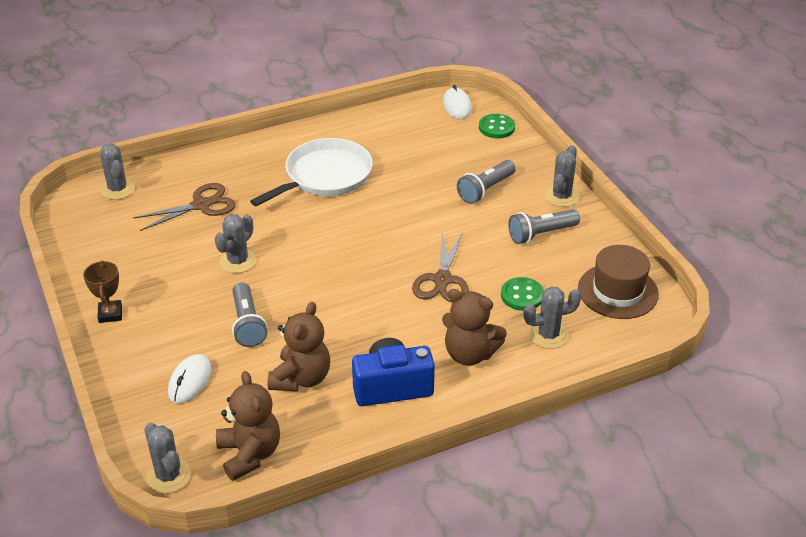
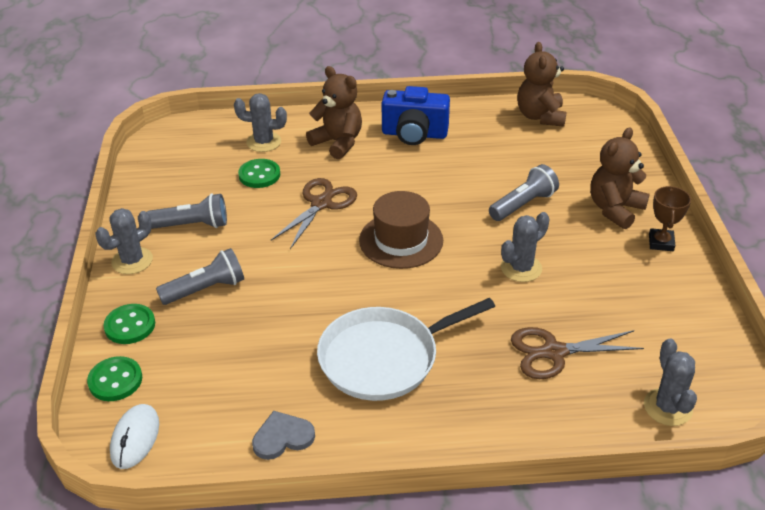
camera: 160 degrees left, 0 degrees up
(168, 476) = (604, 116): grey cactus -> none
(190, 381) = (583, 171): white mouse -> none
(247, 324) = (523, 204): grey flashlight -> grey flashlight turned 45 degrees clockwise
(301, 378) = (486, 154): brown teddy bear -> brown teddy bear (615, 209)
(368, 124) = (282, 437): none -> grey heart
(518, 157) = (130, 325): none -> green button
(618, 291) = (174, 161): brown hat -> brown hat (401, 240)

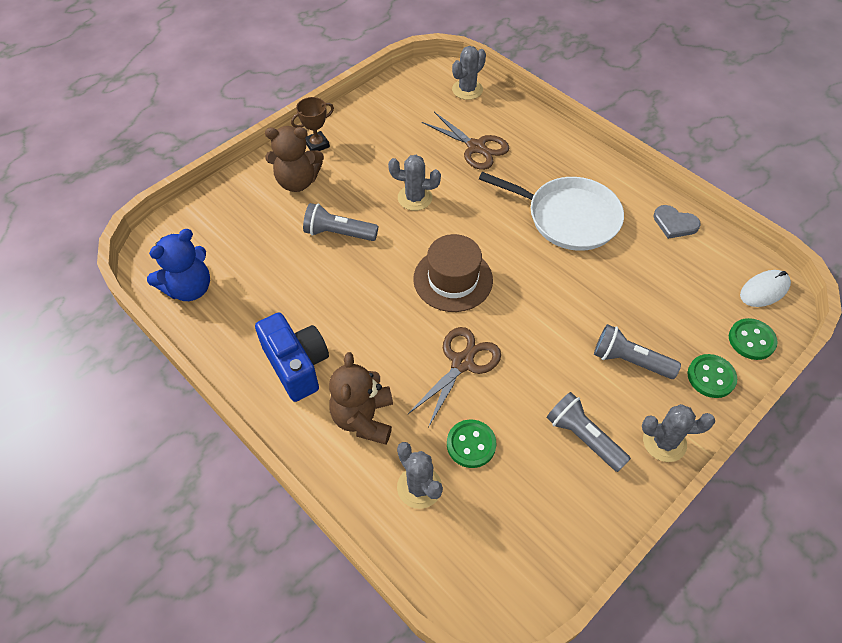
camera: 130 degrees left, 15 degrees up
(321, 204) = (462, 363): brown scissors -> brown scissors turned 135 degrees clockwise
(540, 116) = (189, 288): brown teddy bear -> blue teddy bear

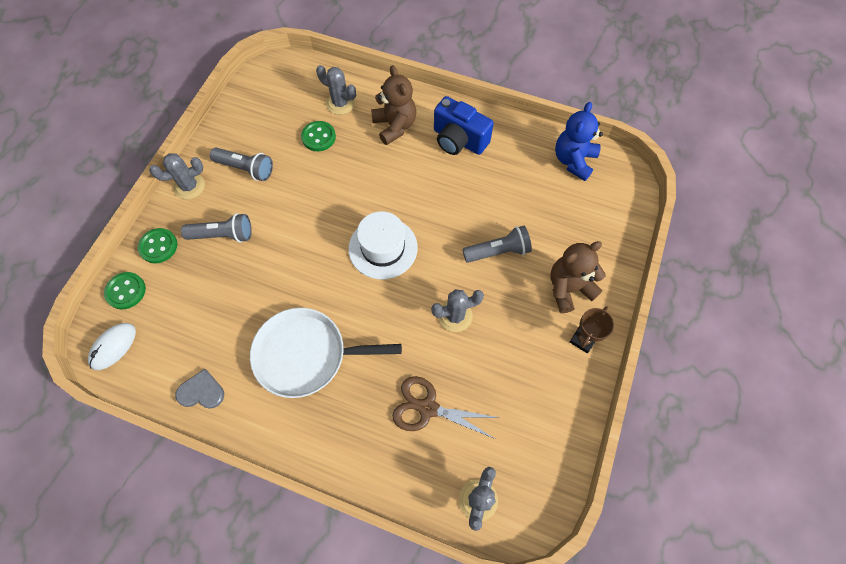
camera: 155 degrees right, 10 degrees up
(453, 279) = (383, 248): brown hat -> white hat
(462, 363) = (346, 185): brown scissors -> none

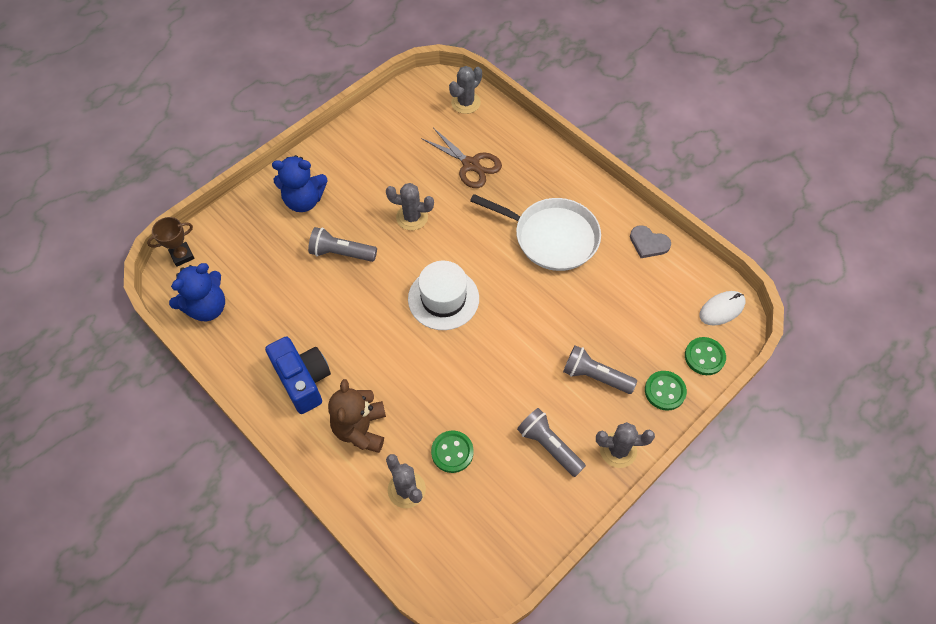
camera: 155 degrees left, 5 degrees down
(568, 288) = (304, 200): brown teddy bear -> blue teddy bear
(583, 339) = (322, 162): brown trophy -> brown trophy (182, 256)

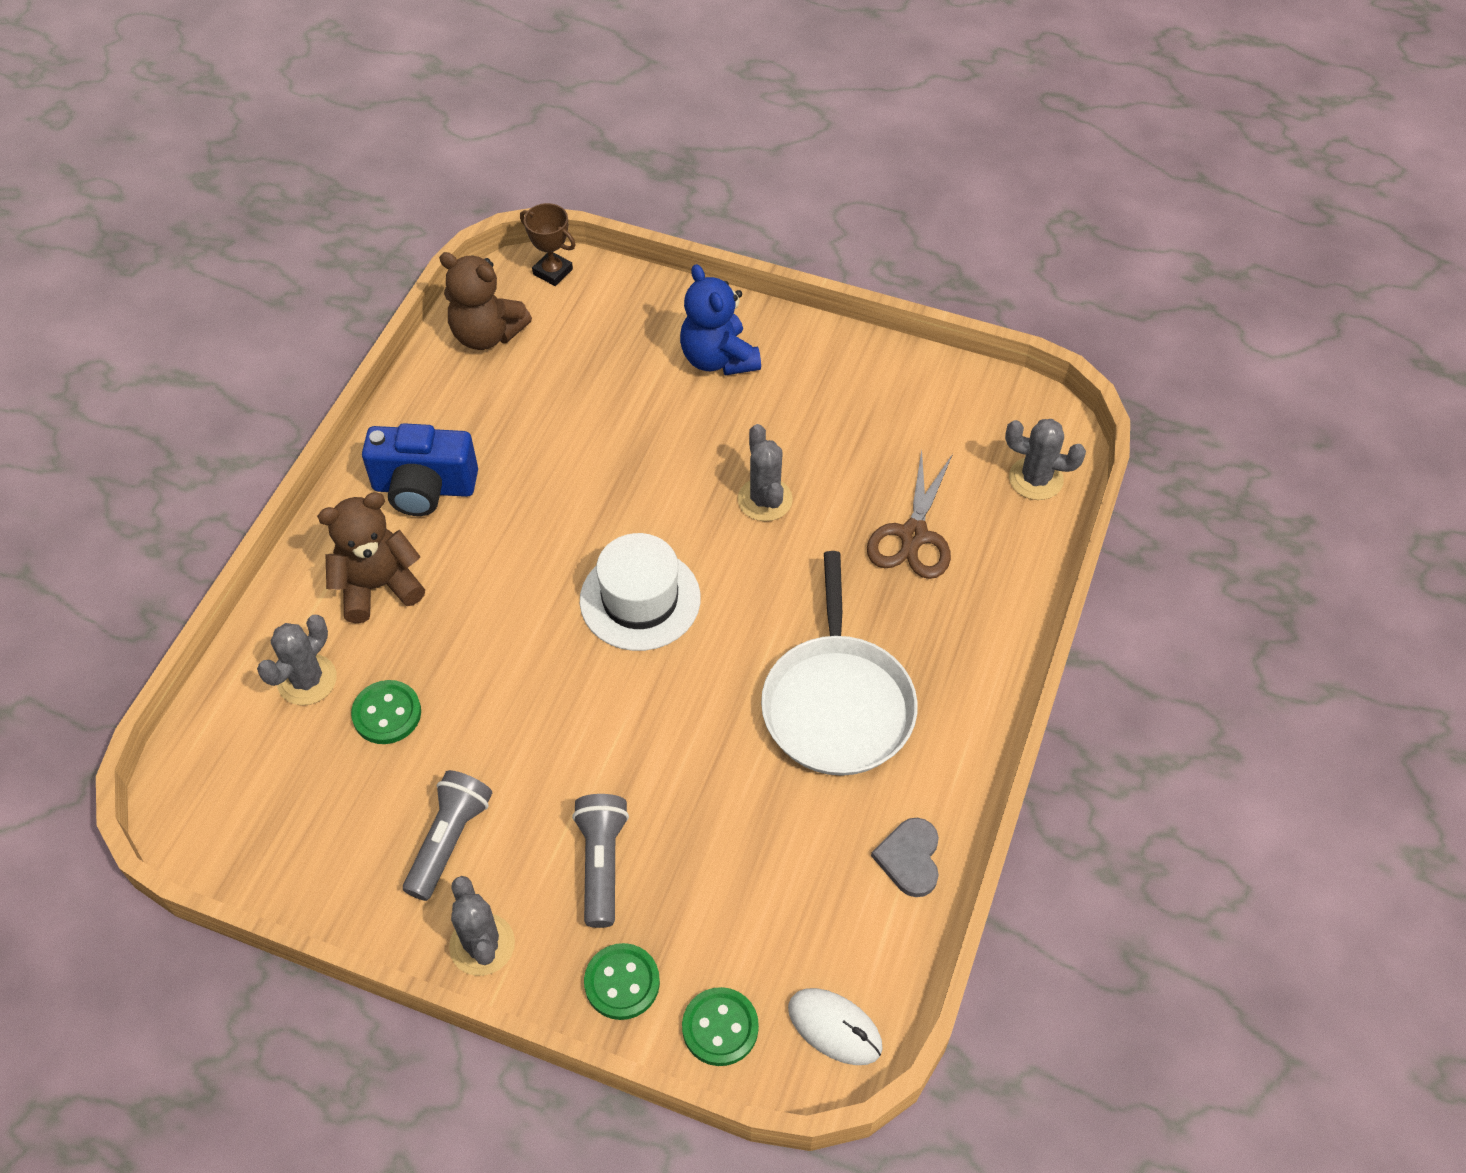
camera: 65 degrees right, 5 degrees down
(207, 307) = (487, 334): blue teddy bear -> brown teddy bear
(303, 380) = (424, 488): blue camera -> blue camera turned 60 degrees clockwise
(341, 253) = (652, 441): grey flashlight -> none

